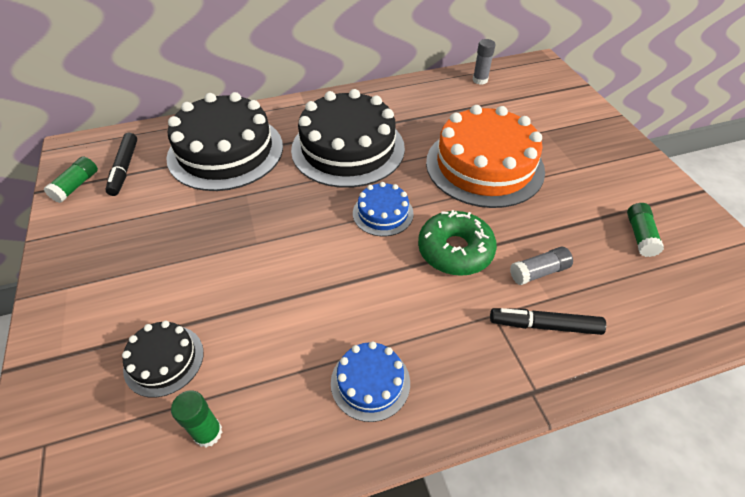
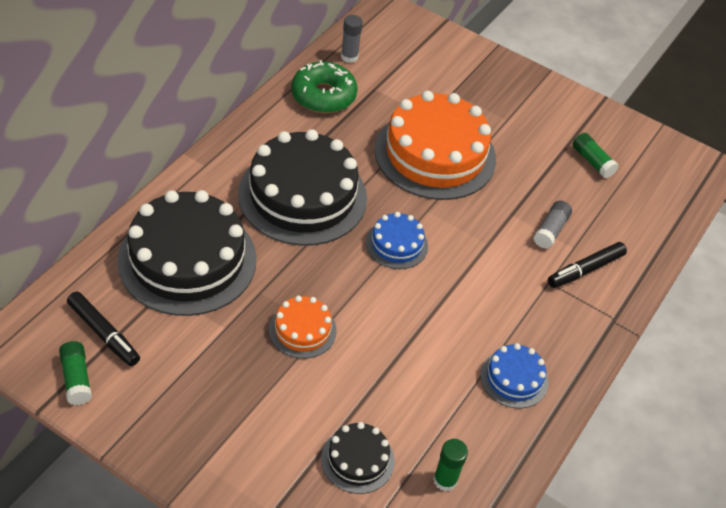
camera: 45 degrees left, 0 degrees up
(243, 235) = (302, 330): none -> orange cake
(455, 250) = (480, 246): green donut -> green donut (323, 95)

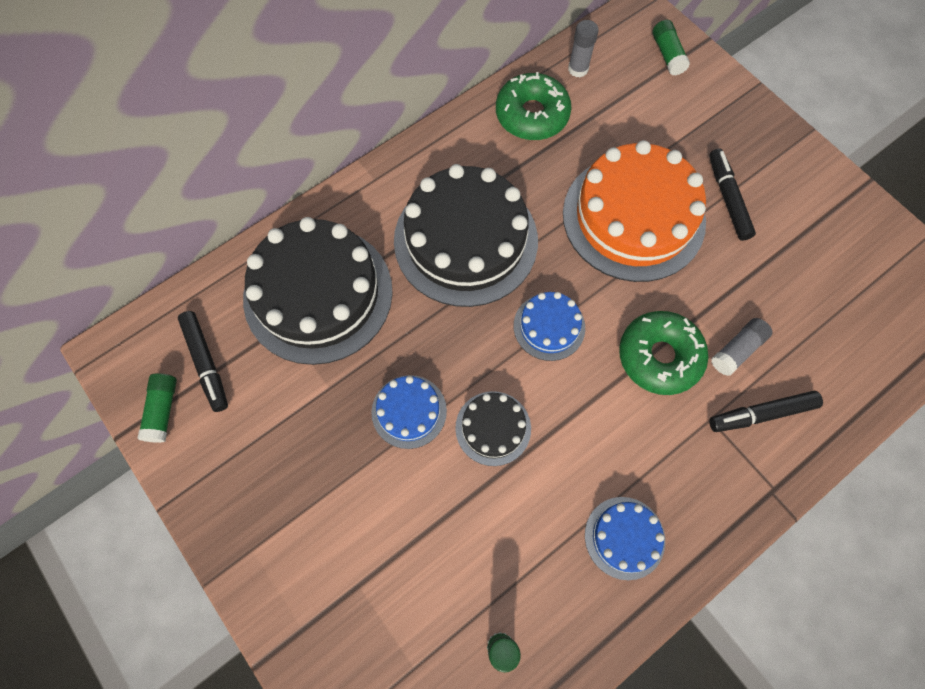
camera: 25 degrees right, 20 degrees up
(302, 330) = (409, 411): orange cake -> blue cake
(357, 460) = (413, 591): black cake -> black cake (493, 428)
(493, 247) = (659, 356): none -> green donut
(504, 128) = (728, 198): none -> black marker
(592, 161) = (822, 267): green glue stick -> green glue stick (667, 55)

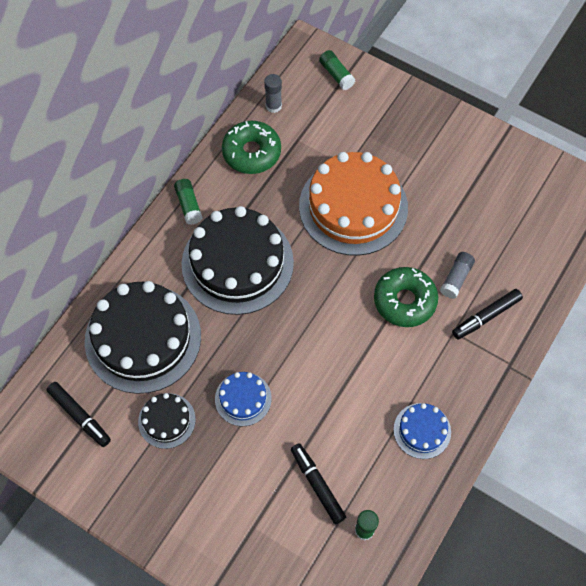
camera: 20 degrees left, 5 degrees down
(163, 410) = (62, 460): green glue stick -> green glue stick (189, 205)
(493, 428) = (307, 389): black cake -> black cake (167, 420)
(549, 326) = (320, 305): blue cake -> none
(728, 198) = (415, 171): black marker -> black marker (317, 485)

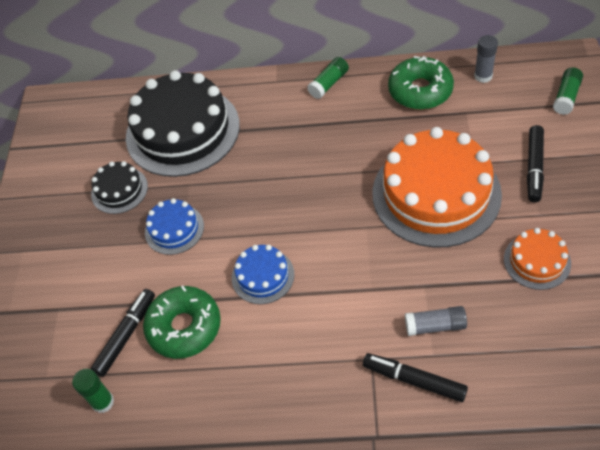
camera: 65 degrees right, 10 degrees down
(79, 416) = (88, 135): black marker -> black marker (534, 167)
(237, 263) = (302, 147): black cake -> none
(404, 301) = (370, 295): green donut -> green donut (184, 327)
(422, 430) = (239, 393): blue cake -> blue cake (263, 276)
(451, 189) = (537, 261): none -> orange cake

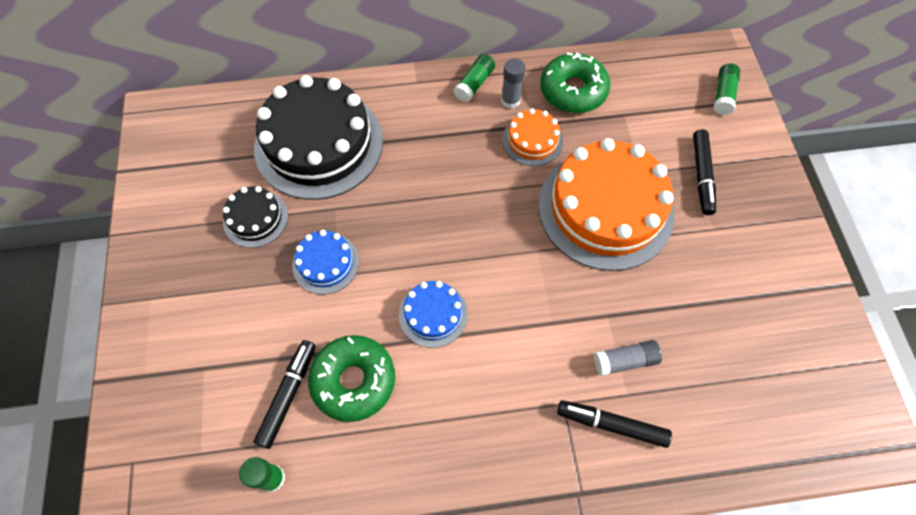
camera: 15 degrees left, 10 degrees up
(483, 76) = (636, 73): grey glue stick -> grey glue stick (510, 100)
(537, 261) = (718, 281): orange cake -> orange cake (532, 140)

